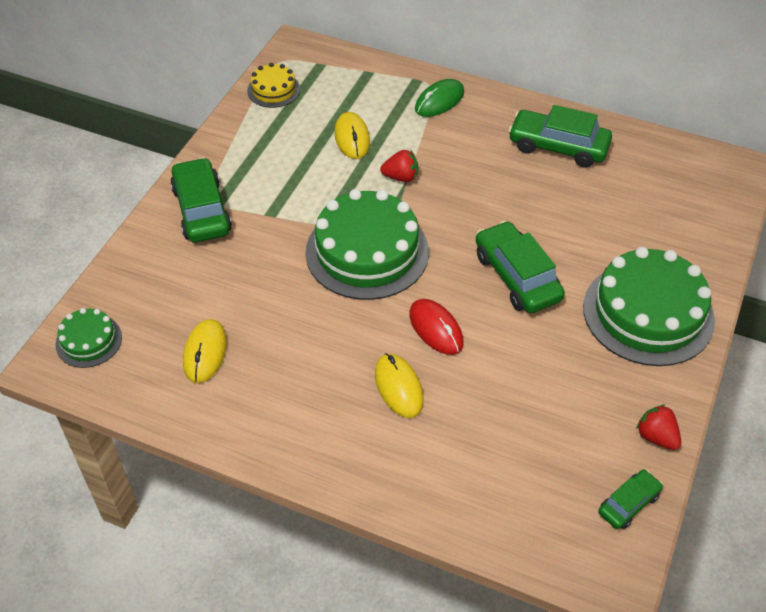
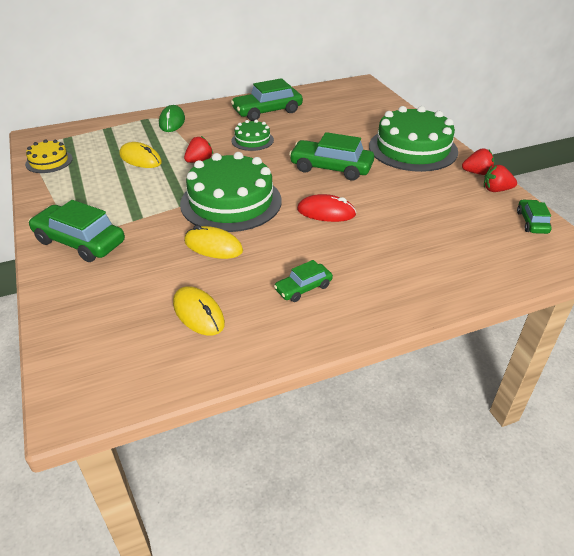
camera: 45 degrees left, 10 degrees down
(89, 341) = (88, 369): green cake -> green cake (252, 140)
(308, 394) = (303, 288): none -> green car
(399, 387) = (349, 249): yellow mouse -> yellow mouse (213, 246)
(671, 399) = (477, 173): none -> red strawberry

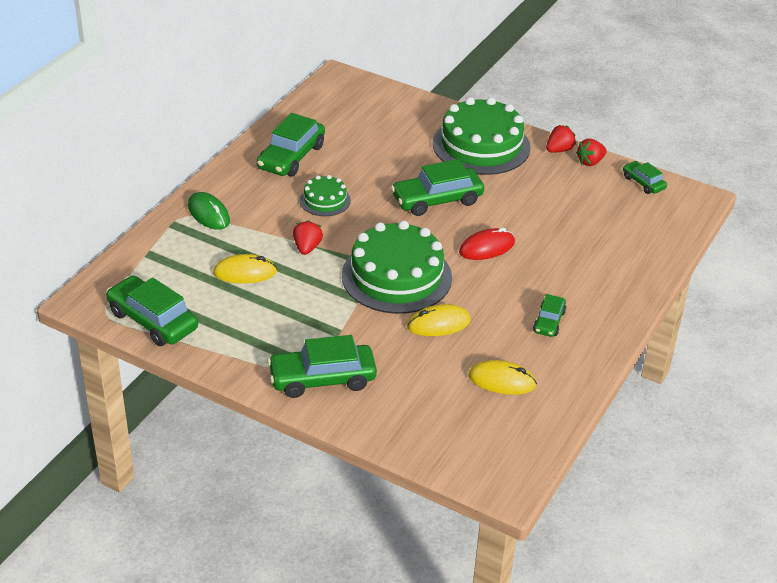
camera: 40 degrees left, 0 degrees up
(49, 161) = (153, 320): yellow cake -> green car

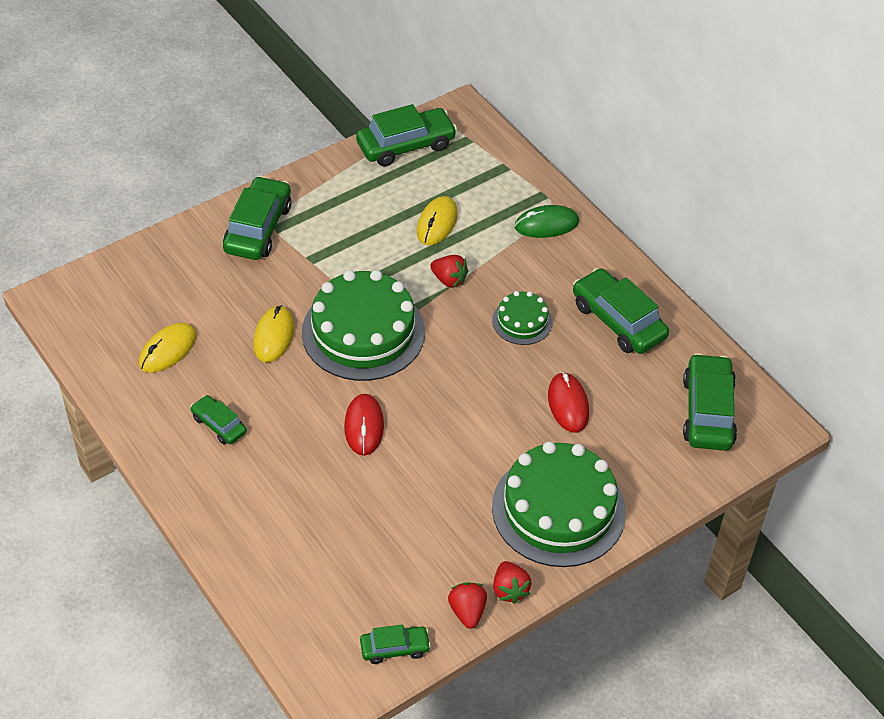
camera: 115 degrees right, 10 degrees up
(389, 161) = (568, 404): none -> red mouse
(437, 200) = (472, 418): green car -> green car (708, 412)

